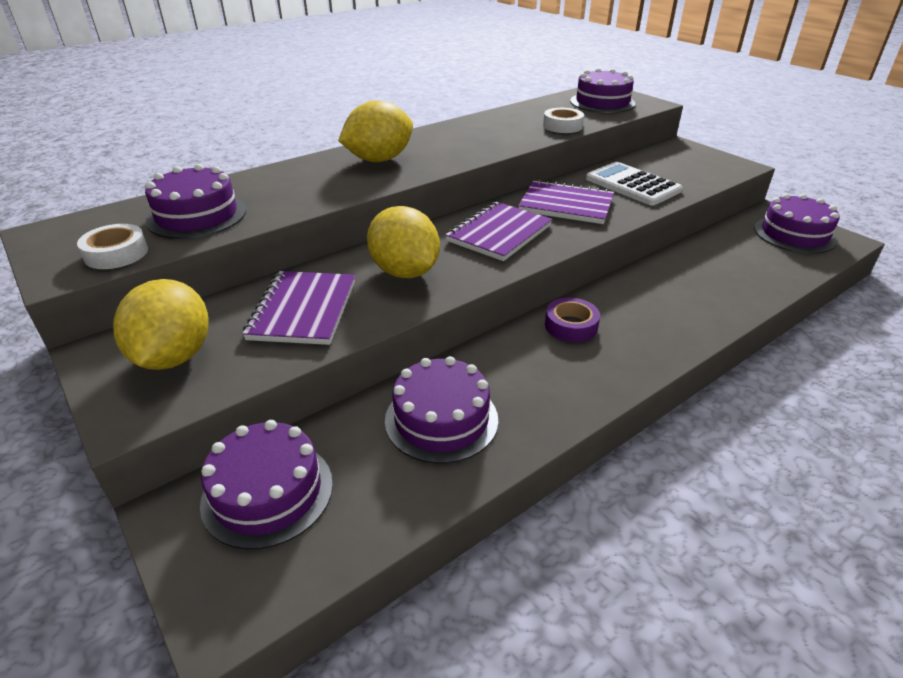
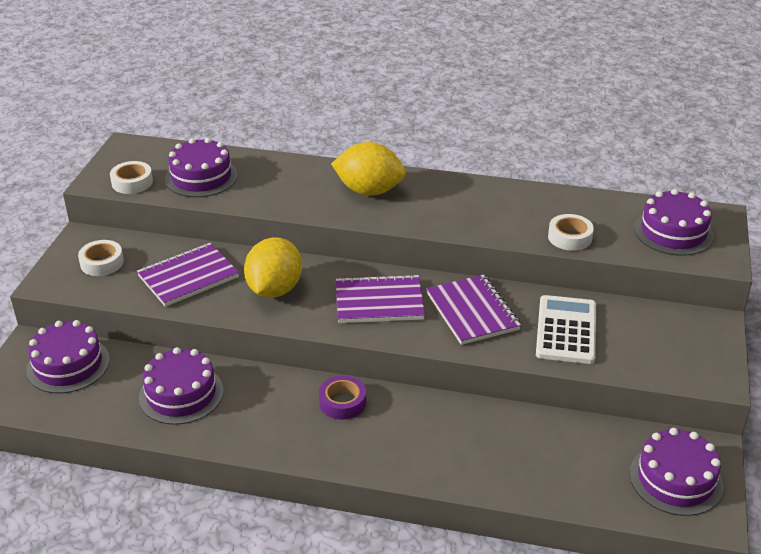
camera: 50 degrees right, 0 degrees up
(174, 356) = (102, 263): yellow lemon -> white tape

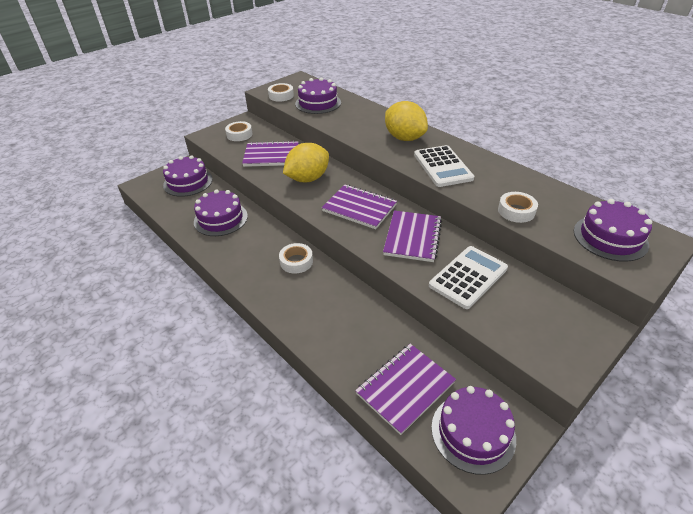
camera: 35 degrees right, 5 degrees up
(342, 402) = (296, 261): purple tape -> white tape
(449, 213) = (442, 166): none -> white calculator
(585, 474) = (405, 388): none -> purple notebook

